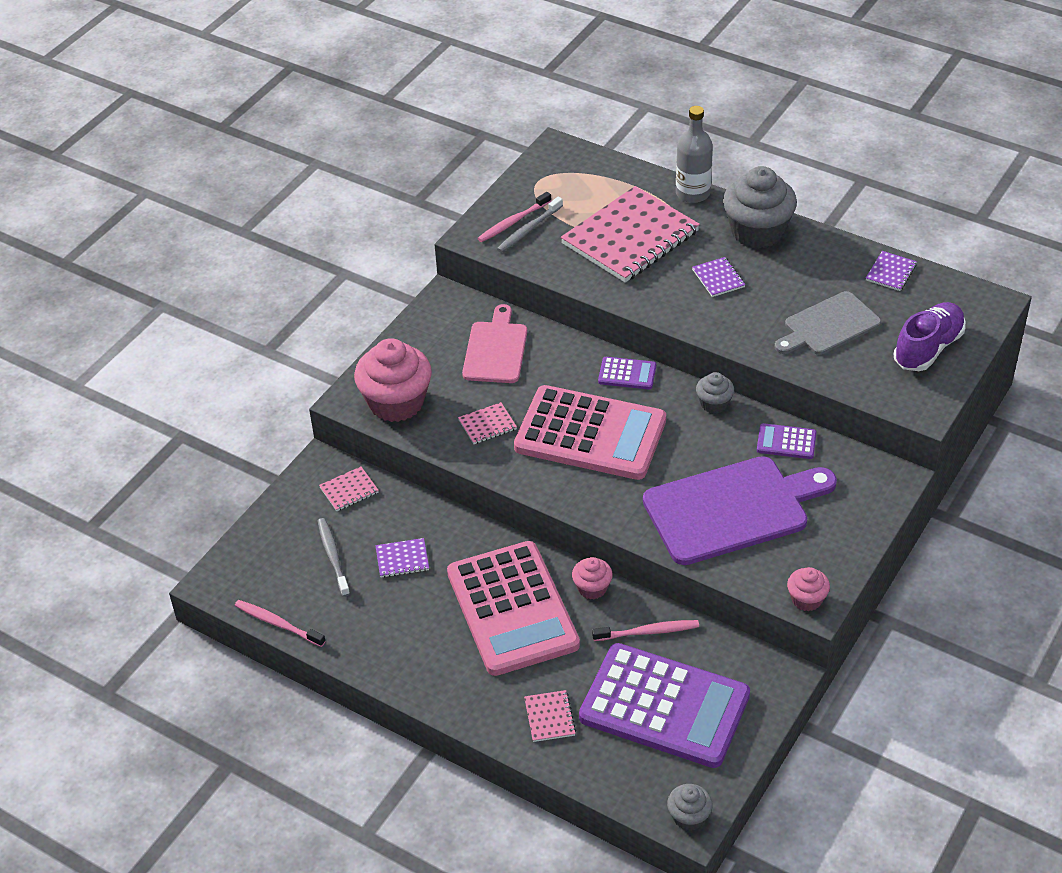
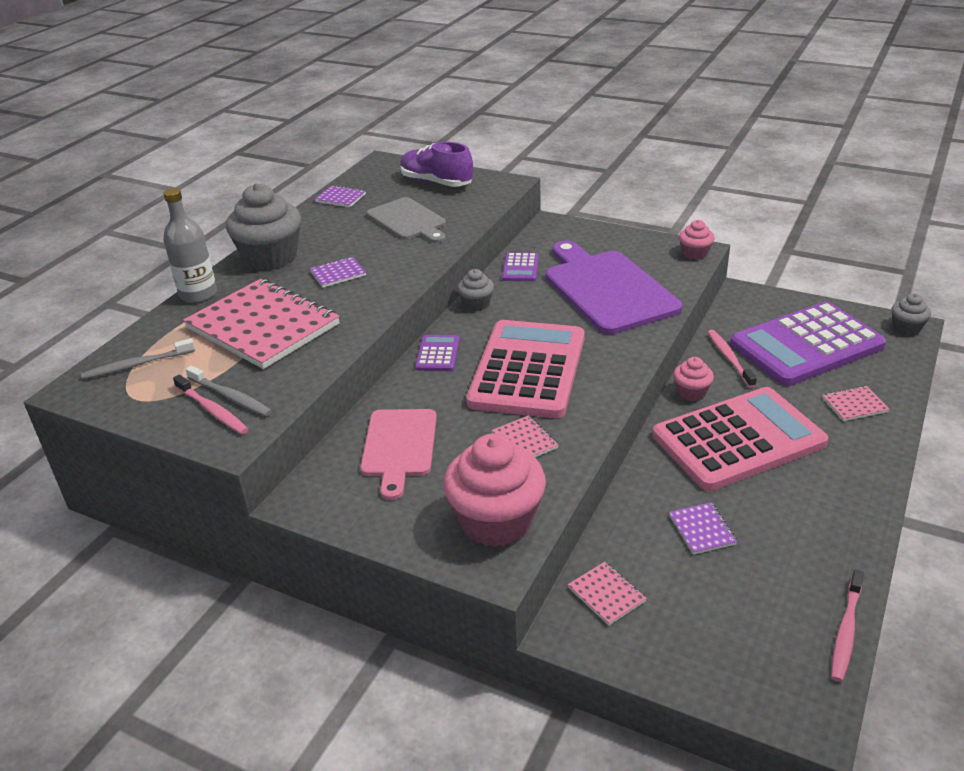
camera: 95 degrees left, 10 degrees down
(333, 556) = (719, 593): grey toothbrush -> grey toothbrush (136, 365)
(496, 349) = (399, 447): pink cutting board -> pink cutting board turned 90 degrees counterclockwise
(664, 707) = (806, 345): purple calculator -> purple calculator turned 135 degrees counterclockwise

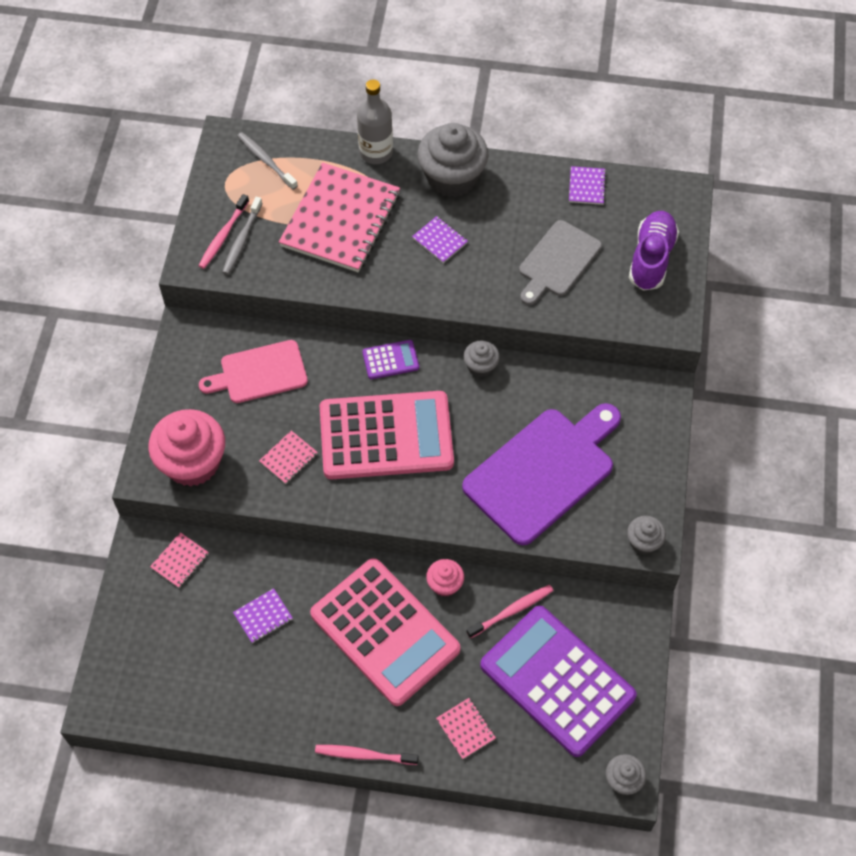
camera: 70 degrees right, 25 degrees up
(520, 268) = (559, 386): purple calculator -> none
(695, 254) = (643, 542): pink cupcake -> grey cupcake
(846, 631) = (179, 726): pink toothbrush -> pink toothbrush (363, 755)

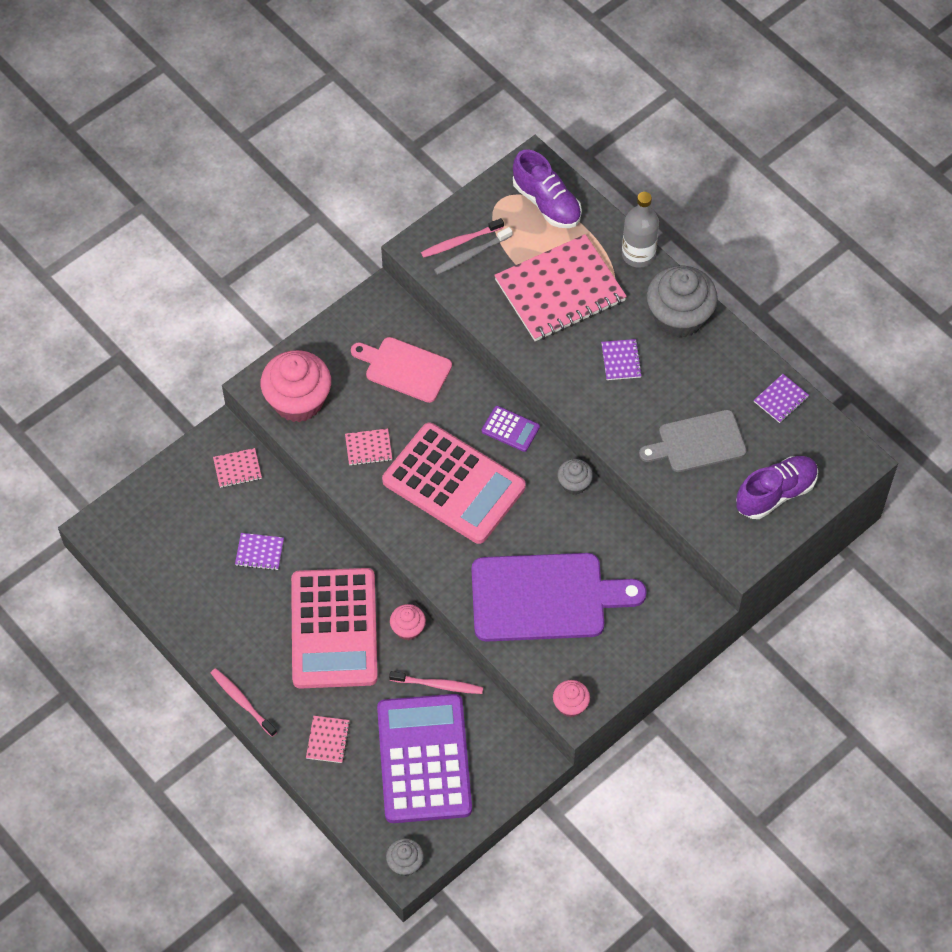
camera: 40 degrees right, 0 degrees up
(266, 160) = (546, 203): grey toothbrush -> purple shoe
(643, 542) = (570, 705): grey cupcake -> pink cupcake

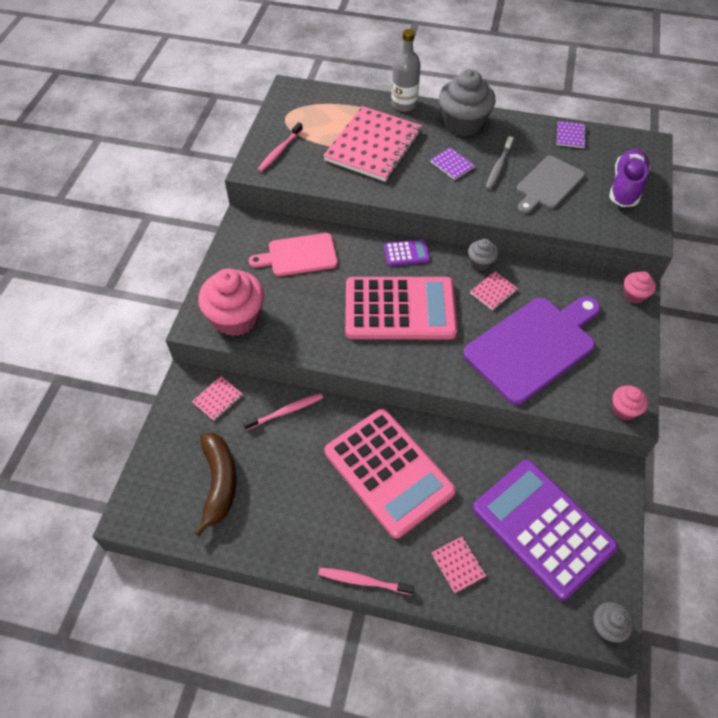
camera: 35 degrees left, 5 degrees down
(186, 547) = (219, 483): none -> brown banana
(259, 552) = (283, 450): purple notebook -> none
(368, 448) = (316, 320): pink notebook -> pink notebook (493, 292)
(408, 629) = (443, 436): pink cupcake -> pink cupcake (634, 295)
(439, 685) = (502, 463): pink toothbrush -> pink toothbrush (286, 411)
(471, 255) = (294, 155): grey toothbrush -> grey toothbrush (498, 167)
(546, 203) = (318, 104): purple shoe -> none

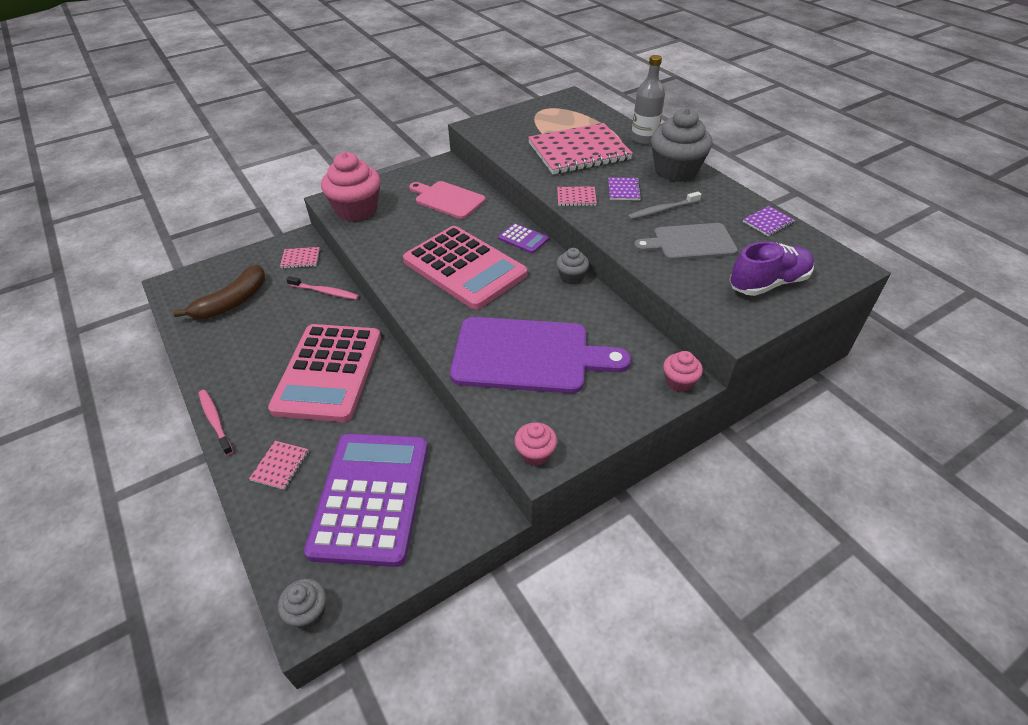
camera: 45 degrees right, 10 degrees down
(279, 151) = (507, 125): pink toothbrush -> none
(493, 292) = (552, 301): pink notebook -> pink notebook (576, 197)

